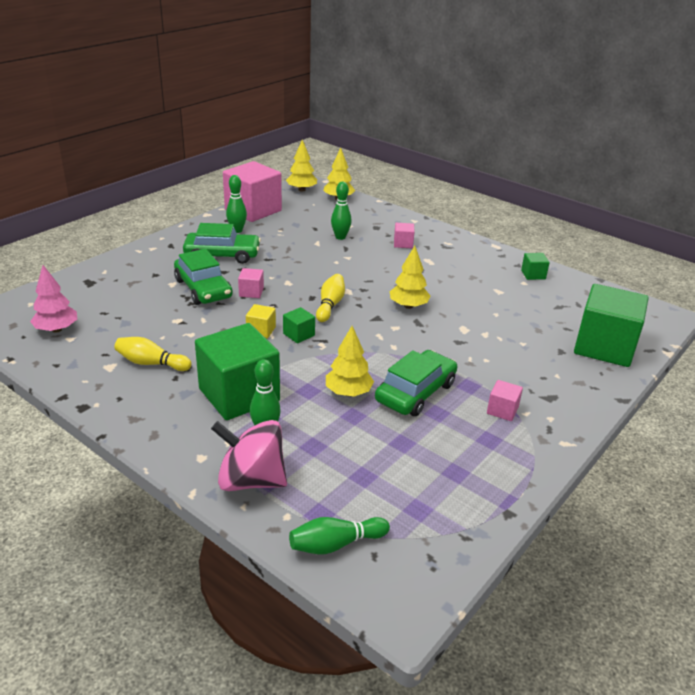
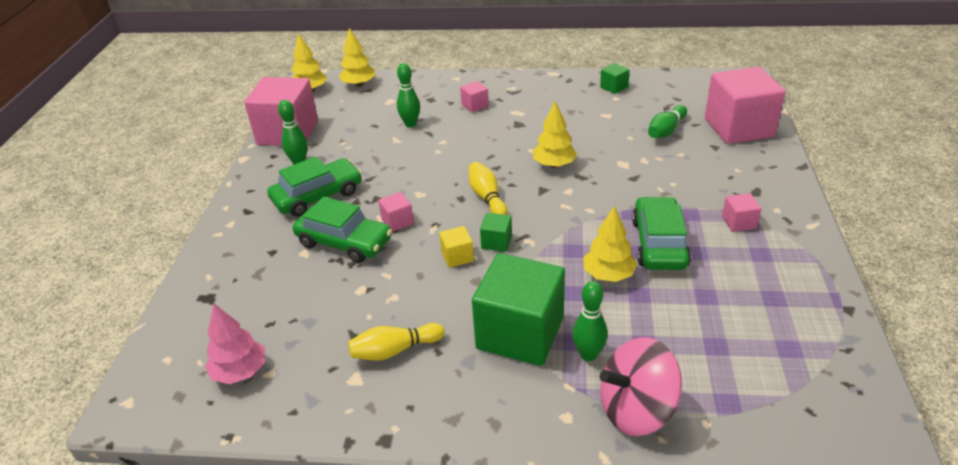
camera: 30 degrees left, 5 degrees up
(335, 544) = (773, 422): green bowling pin -> green bowling pin (666, 131)
(604, 347) = (738, 127): green cube -> pink cube

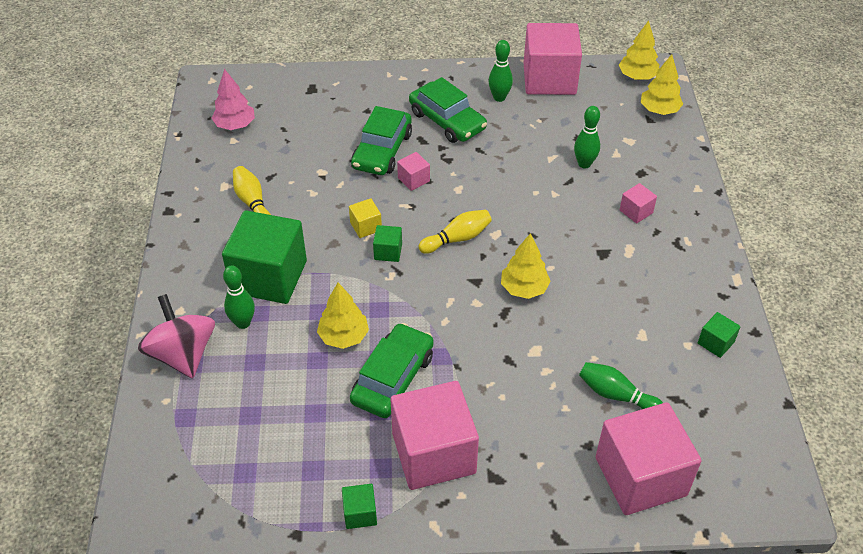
camera: 80 degrees right, 10 degrees up
(659, 243) = (393, 378): green car -> green car turned 60 degrees counterclockwise
(739, 222) = (433, 453): pink cube -> pink cube, size x2.34
(813, 267) = (360, 513): none -> green cube

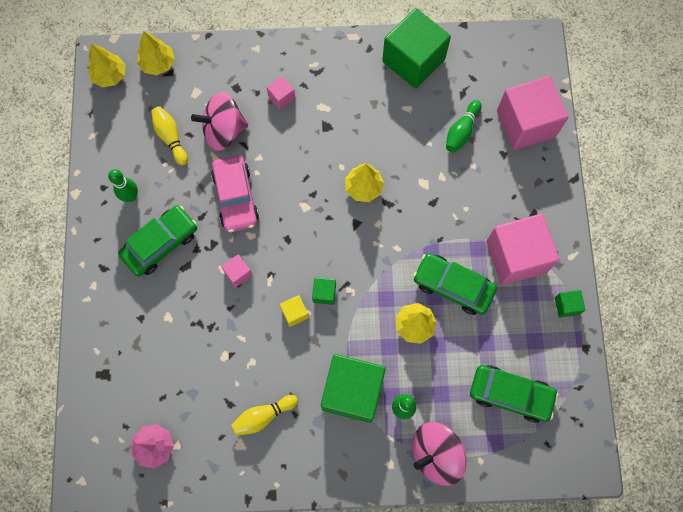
camera: 90 degrees left, 25 degrees up
(382, 150) = (198, 302): green car -> green car (510, 394)
(457, 238) = (310, 237): yellow bowling pin -> yellow bowling pin (170, 138)
(503, 175) = (235, 197): none -> pink car
(549, 79) = (107, 151): pink cube -> none
(584, 164) = (224, 131): green bowling pin -> pink spinning top
(715, 343) = (413, 60): green cube -> green cube, size x2.34

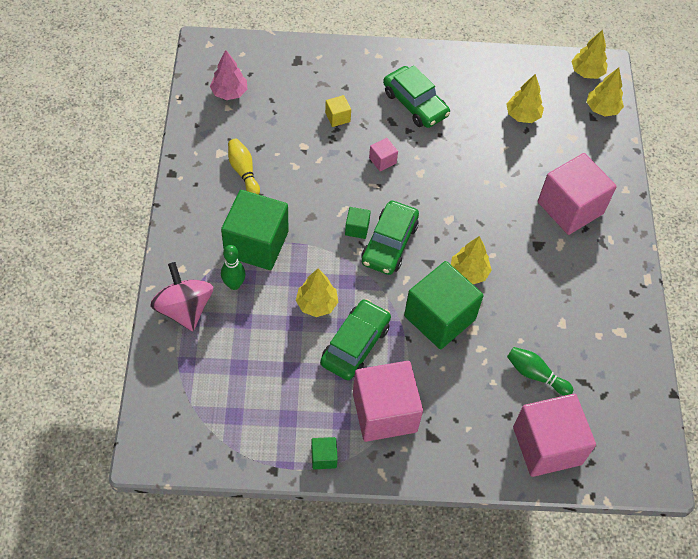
camera: 90 degrees right, 15 degrees down
(131, 196) = (462, 84): green bowling pin -> none
(170, 138) = (522, 115): yellow bowling pin -> yellow tree
(224, 131) = (531, 157): pink spinning top -> none
(235, 197) = (460, 163): pink car -> none
(281, 97) = (570, 208): pink cube -> pink cube, size x2.34
(295, 313) = (339, 203): yellow cube -> yellow cube (337, 117)
(413, 60) = (622, 335): green cube -> green cube (439, 318)
(510, 394) = (233, 385): green car -> green car (389, 243)

